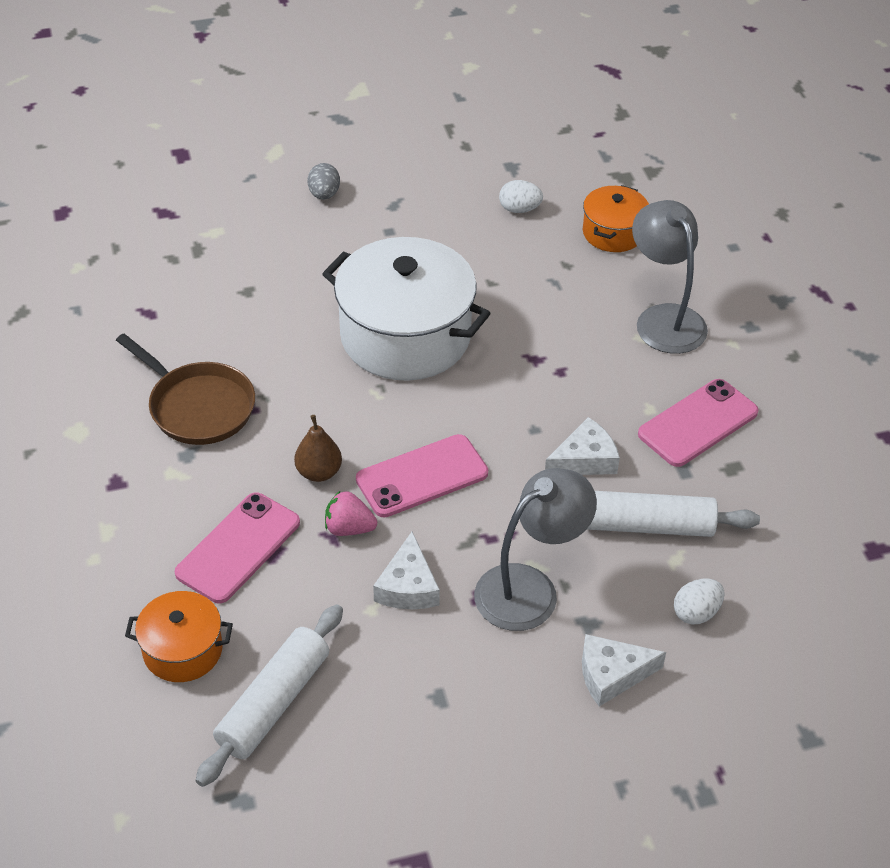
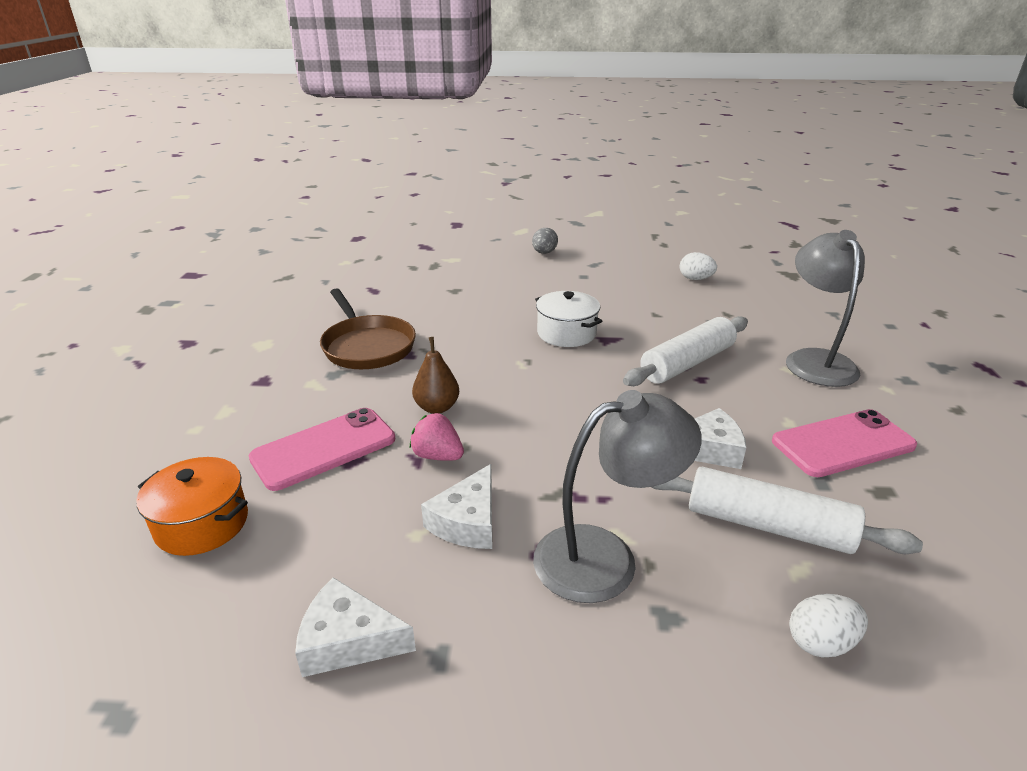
camera: 20 degrees right, 15 degrees down
(273, 703) = (247, 605): white rolling pin -> white rolling pin (687, 363)
(405, 336) = (566, 333): white pot -> white pot, size x0.51
(422, 476) = (532, 429): pink phone -> none
(612, 674) = (682, 694): white cheese -> white cheese (348, 641)
(613, 233) = (775, 302): orange pot -> none

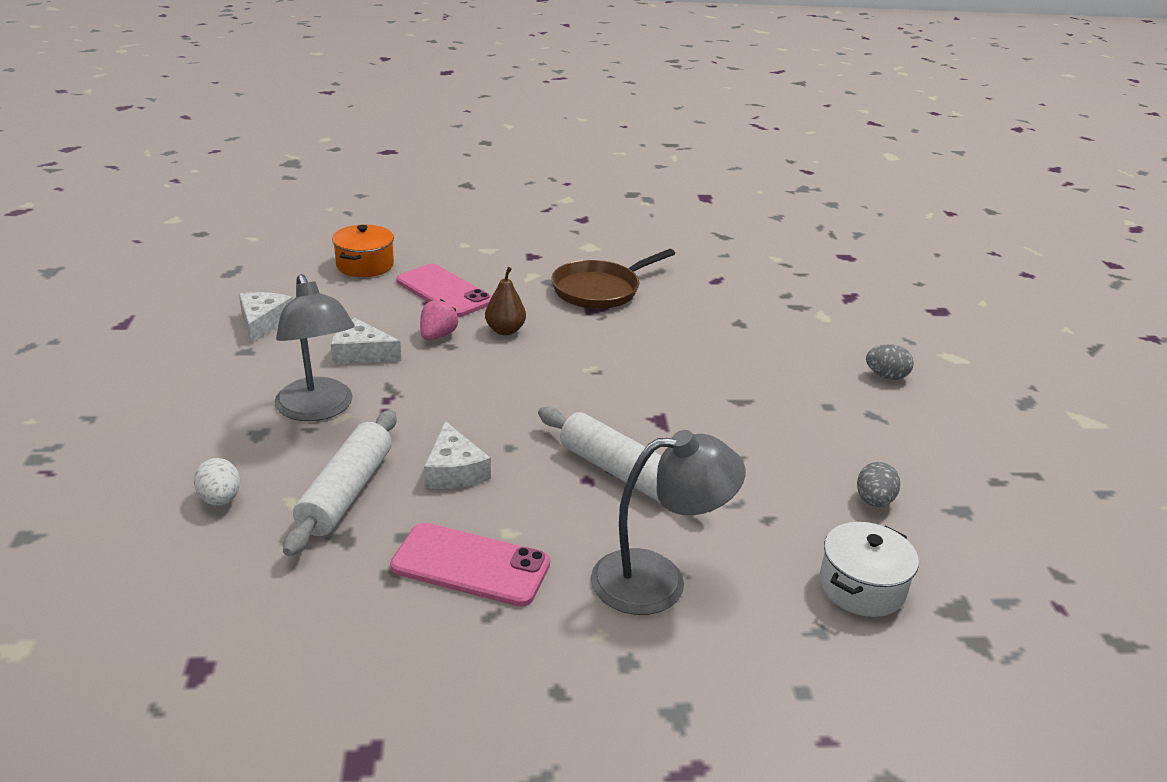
camera: 80 degrees right, 0 degrees up
(566, 333) = (663, 393): white pot -> white pot (862, 587)
(695, 279) = (874, 501): white egg -> grey egg
(843, 444) = (470, 565): pink phone -> pink phone turned 45 degrees counterclockwise

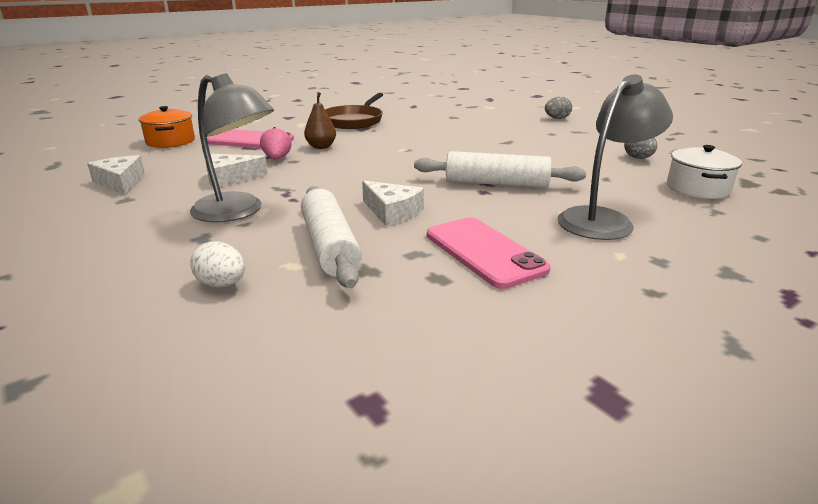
camera: 30 degrees left, 5 degrees down
(470, 565) = (484, 252): pink phone -> pink phone turned 75 degrees clockwise

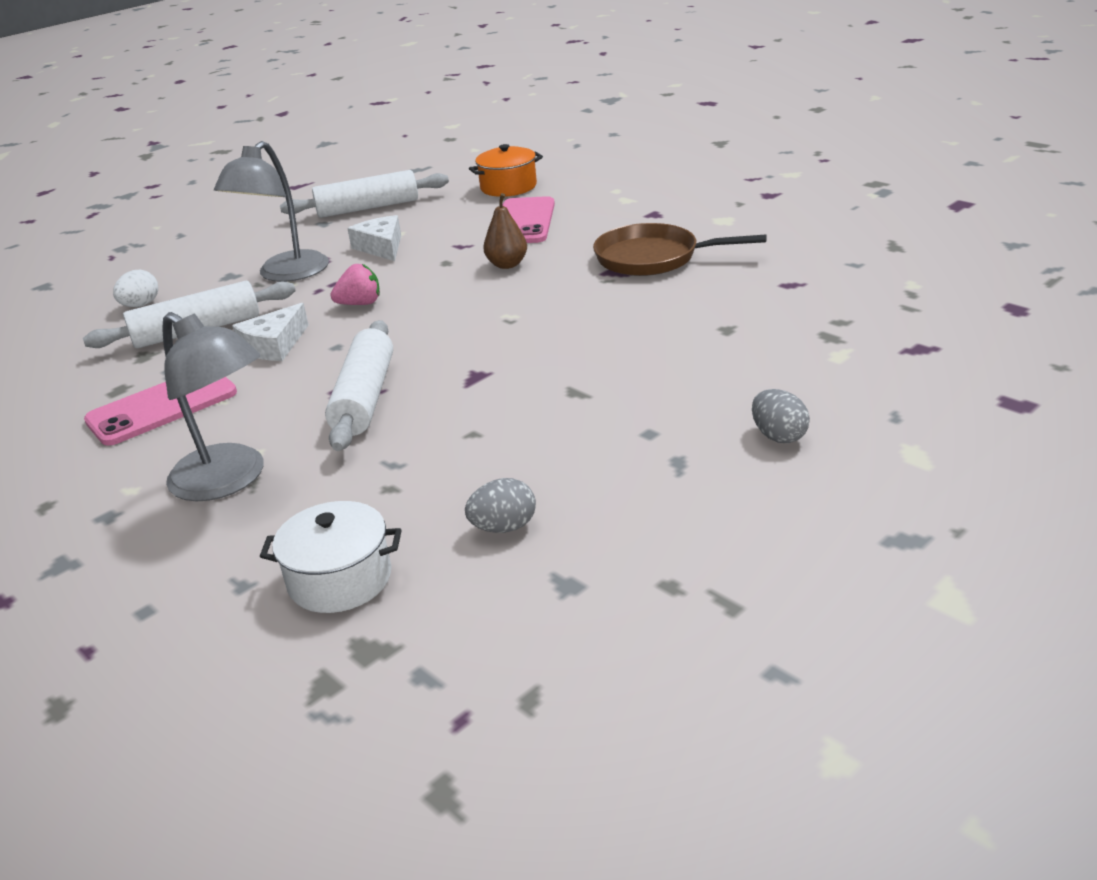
camera: 85 degrees right, 5 degrees up
(120, 182) = (368, 208): white cheese -> white rolling pin
(277, 159) = (452, 252): pink strawberry -> pink strawberry (360, 304)

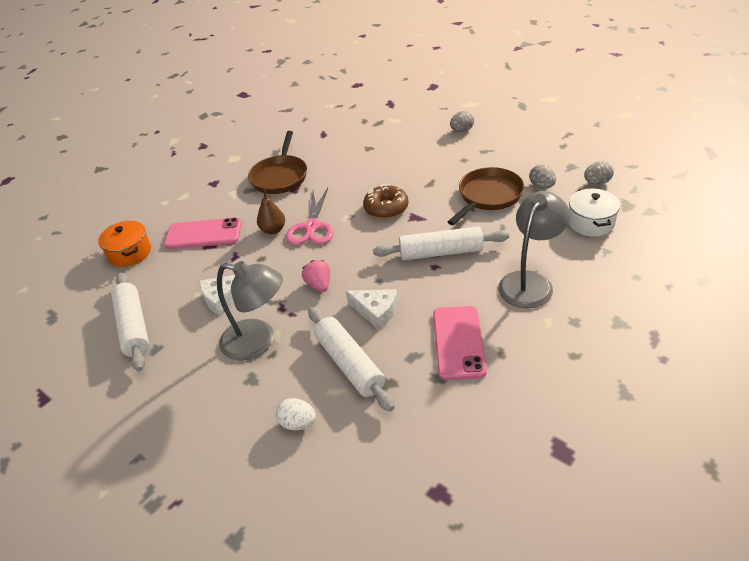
camera: 95 degrees left, 10 degrees up
(162, 407) = (458, 342): pink phone -> pink phone turned 45 degrees clockwise
(481, 616) = (597, 182): none -> grey egg
(498, 291) = (312, 227): none -> pink scissors
(500, 455) = (488, 196): none -> brown pan
(517, 349) = (386, 208): none -> brown donut

